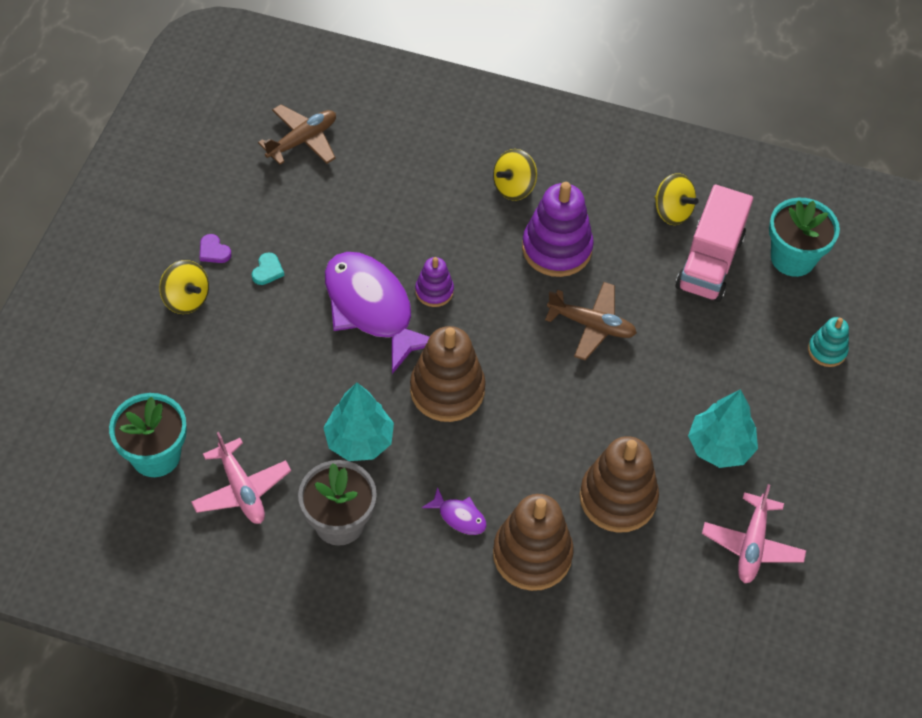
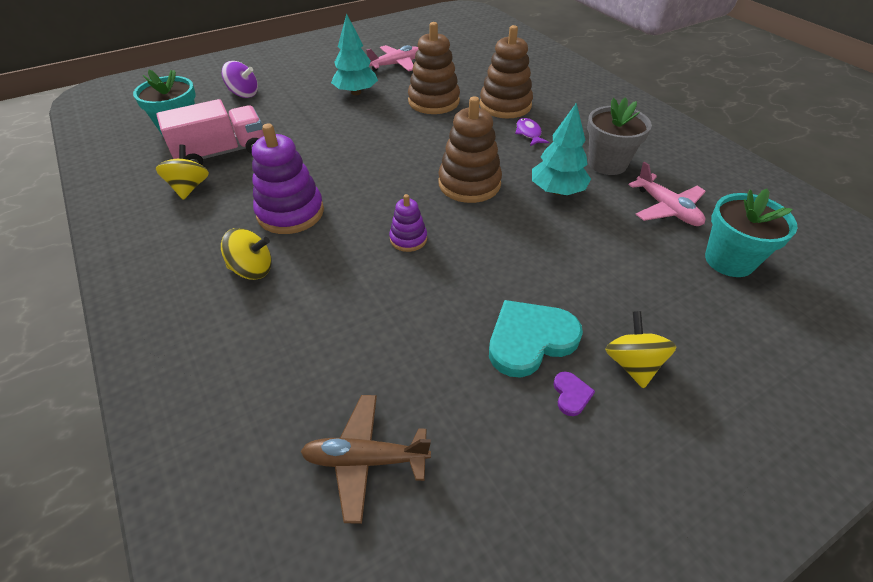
camera: 135 degrees left, 10 degrees down
(241, 489) = (666, 209): pink plane -> pink plane turned 135 degrees clockwise
(267, 270) = (530, 339): turquoise heart -> turquoise heart, size x2.29
(372, 309) = (468, 256): purple fish -> none
(591, 325) = (337, 164): brown plane -> none
(827, 350) = (244, 94): turquoise stacking toy -> purple spinning top

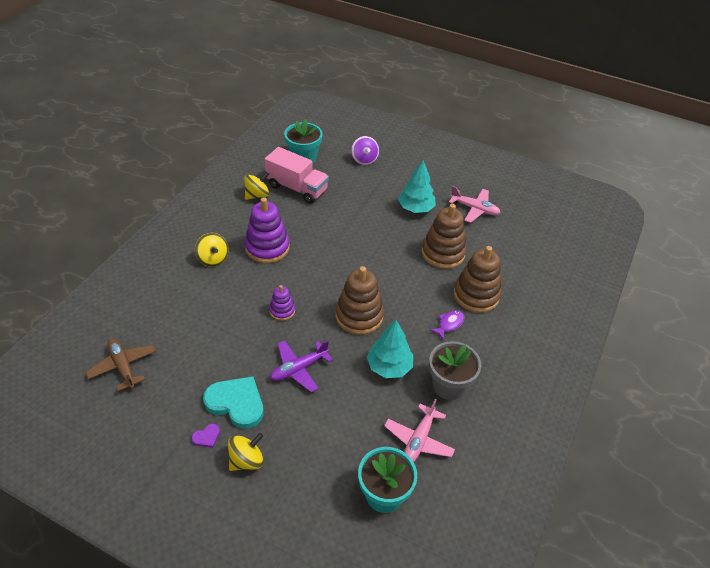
camera: 55 degrees right, 0 degrees up
(512, 259) = (299, 369): none -> purple plane

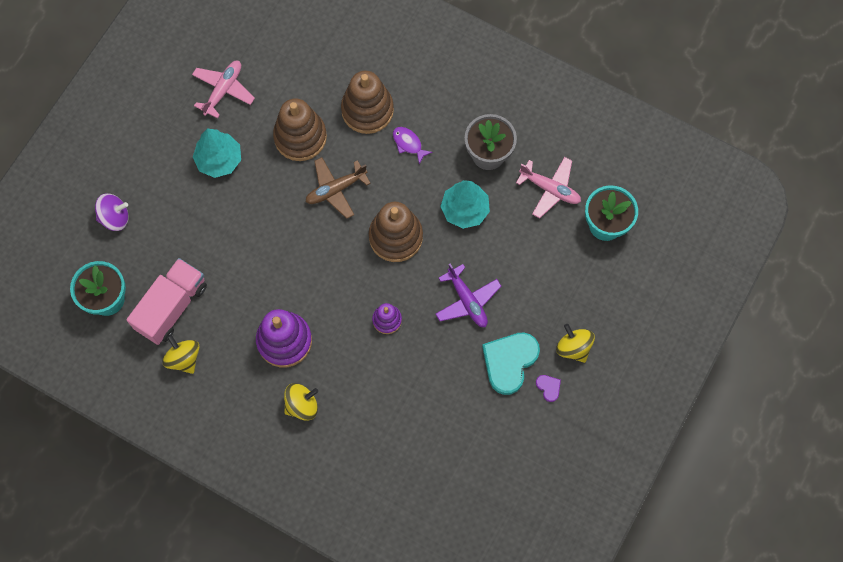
camera: 85 degrees left, 25 degrees up
(123, 367) = (464, 485): brown plane -> brown plane (336, 189)

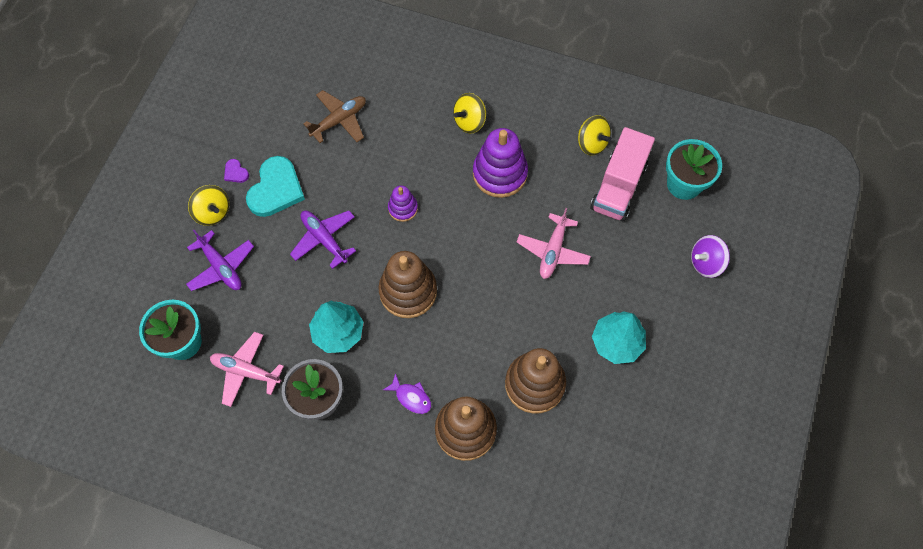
camera: 170 degrees right, 5 degrees down
(223, 90) = (636, 425): pink plane -> pink plane (553, 251)
(336, 189) = (482, 331): brown plane -> brown plane (339, 120)
(568, 290) = (221, 267): none -> purple plane

